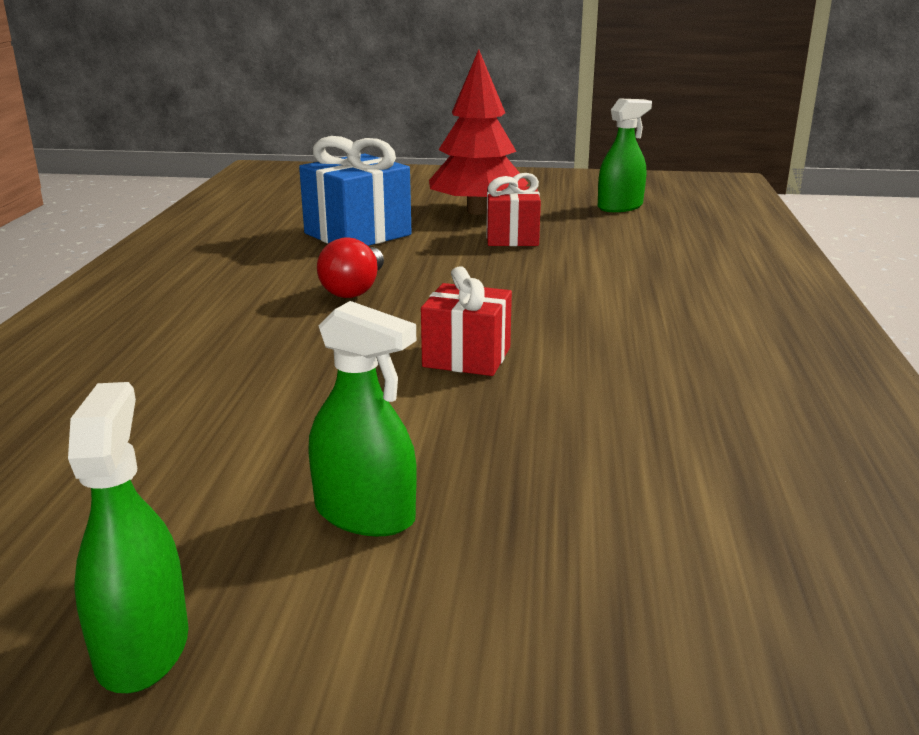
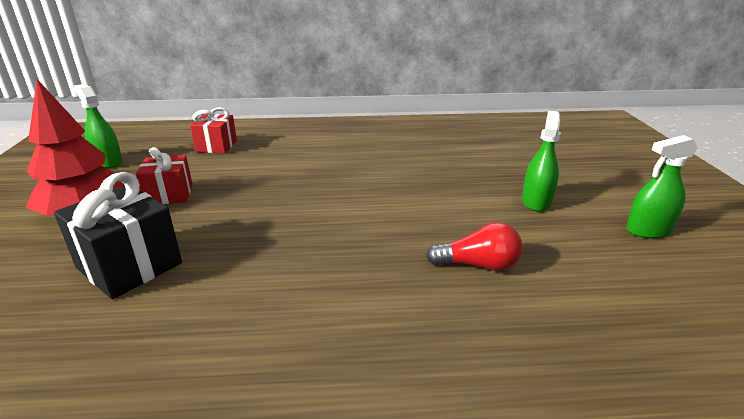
camera: 100 degrees left, 5 degrees up
(355, 289) = (278, 244): red light bulb -> red light bulb (478, 265)
(357, 234) = (129, 265): blue gift -> black gift
(467, 357) = (382, 194): red gift -> red gift (216, 146)

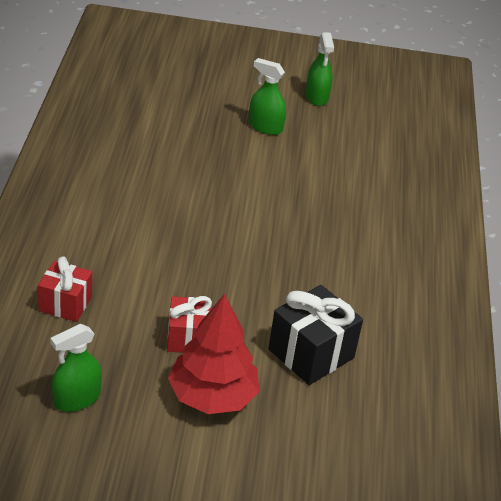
camera: 85 degrees left, 10 degrees up
(478, 265) = (343, 181): red light bulb -> none

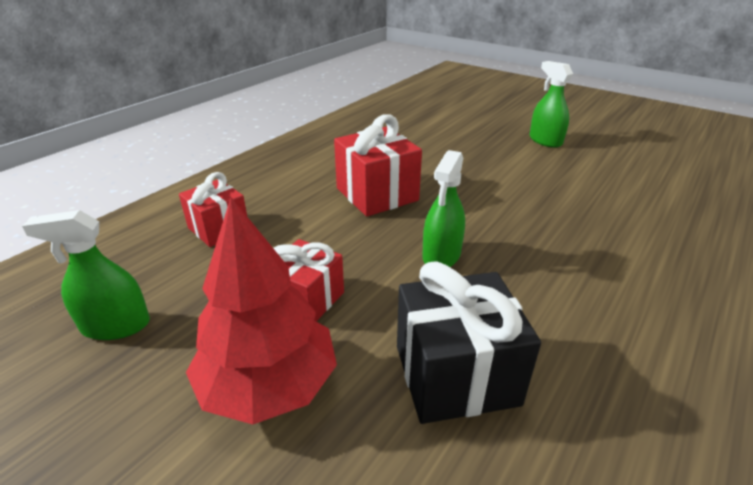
camera: 35 degrees right, 5 degrees down
(164, 231) = (377, 194): none -> red gift
(316, 97) = (614, 130): green spray bottle -> green spray bottle (441, 255)

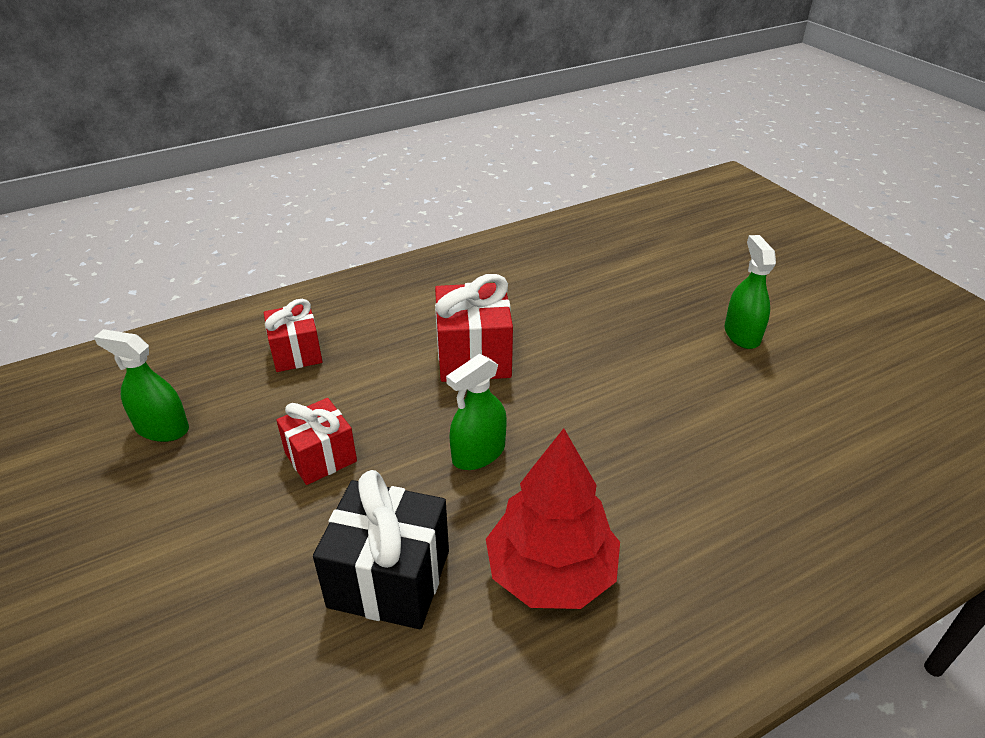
camera: 25 degrees right, 5 degrees up
(269, 385) = (238, 526): red tree -> red tree (551, 573)

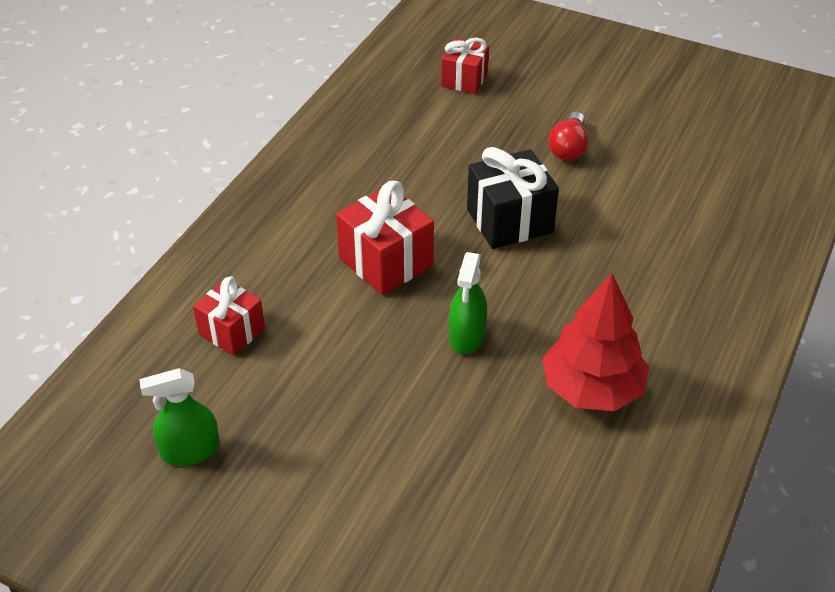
camera: 35 degrees left, 5 degrees up
(321, 457) = (352, 401): red gift -> red gift (464, 80)
(389, 579) = (493, 452): black gift -> black gift (509, 221)
(742, 334) = (568, 148): green spray bottle -> red light bulb

